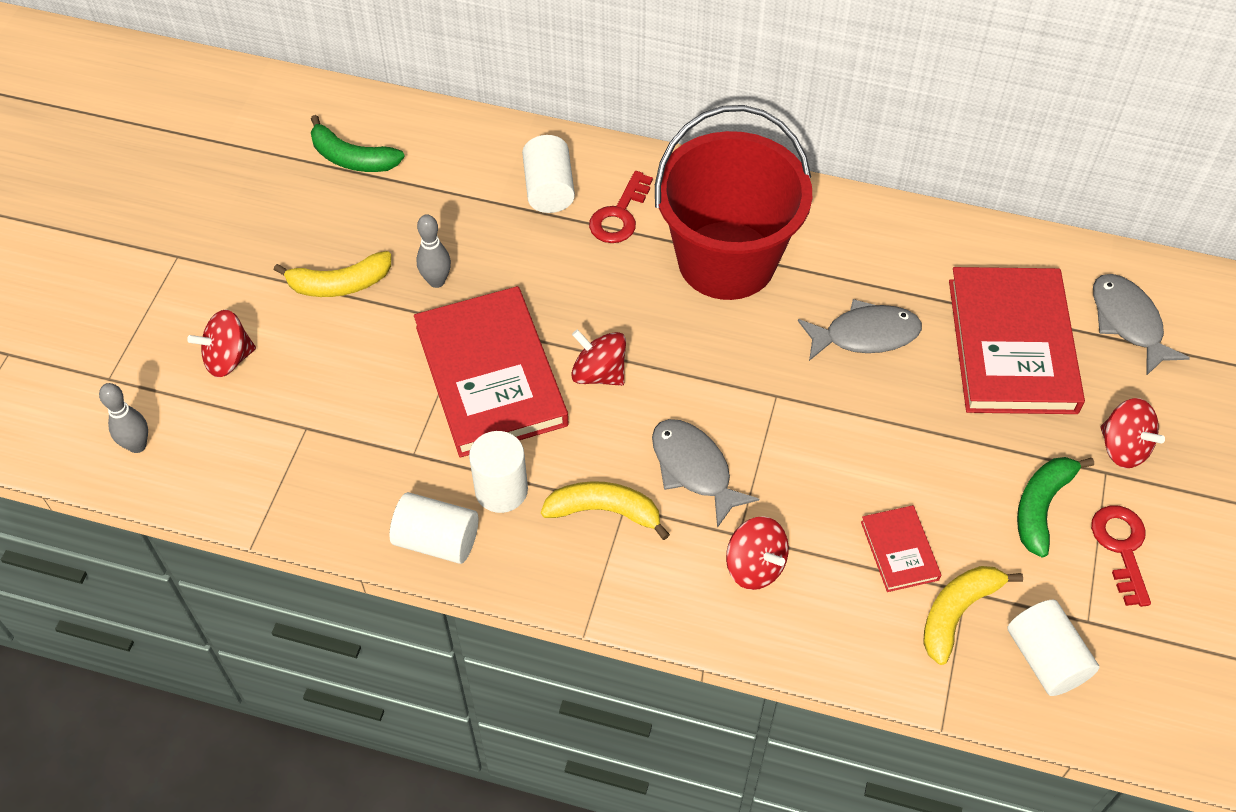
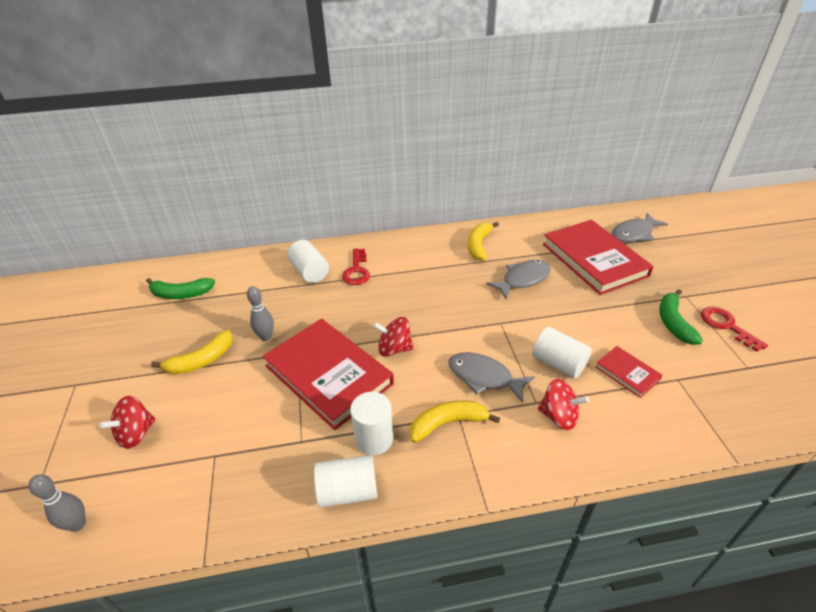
camera: 25 degrees left, 15 degrees down
(726, 260) = (428, 271): red bucket -> none
(957, 613) = (684, 392): yellow banana -> yellow banana (479, 245)
(1045, 659) = (748, 396): white cylinder -> white cylinder (558, 363)
(1123, 447) = (682, 282): red spinning top -> none
(1128, 322) = (634, 233): grey fish -> grey fish turned 75 degrees counterclockwise

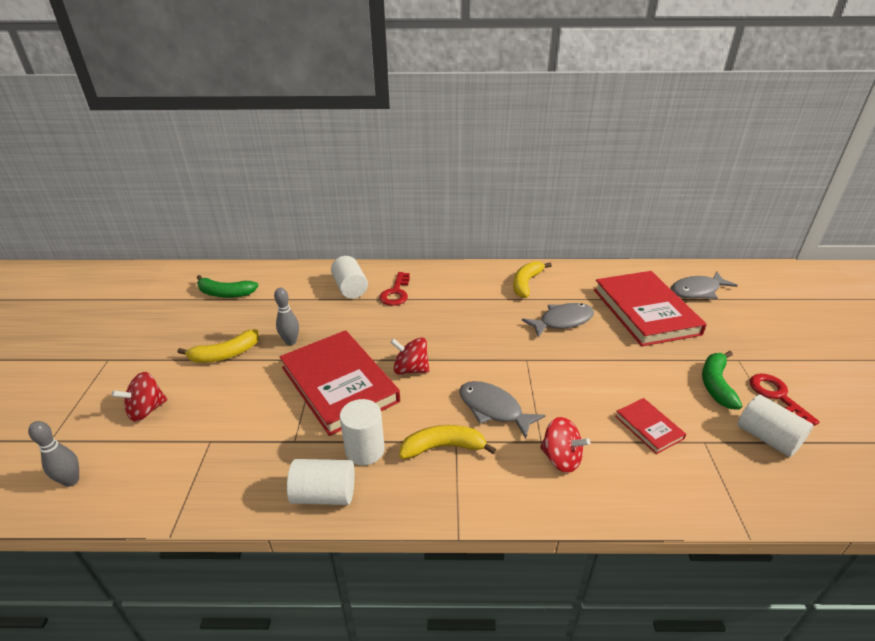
camera: 10 degrees right, 5 degrees down
(558, 363) = (576, 407): white cylinder -> white cylinder (767, 438)

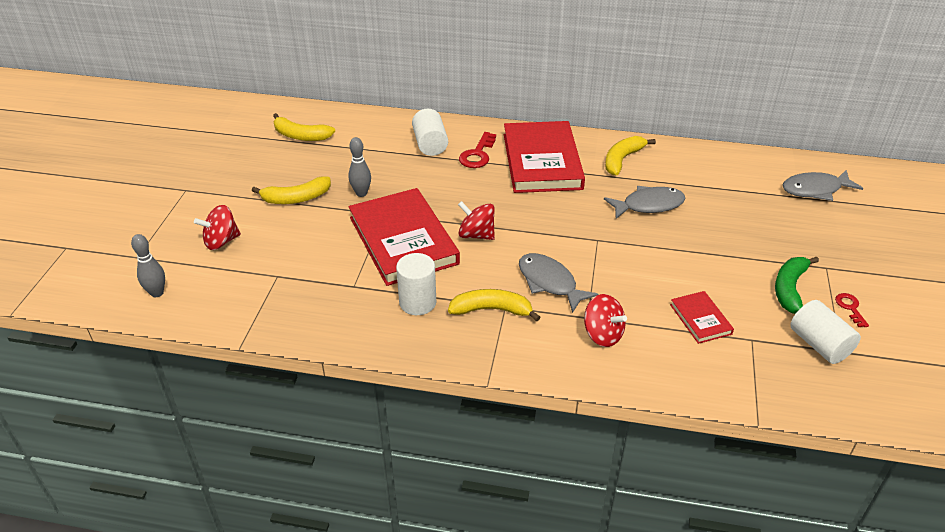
camera: 10 degrees right, 5 degrees up
(225, 293) = (301, 136): green banana -> yellow banana
(324, 494) = (375, 334): white cylinder -> none
(645, 311) = (744, 205): red book -> red book (542, 161)
(776, 396) = (850, 308): red key -> red key, size x0.61

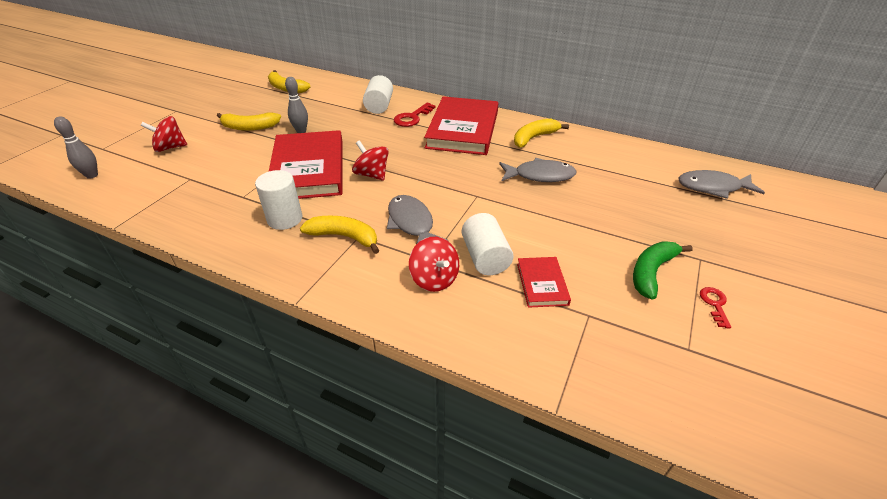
camera: 15 degrees right, 0 degrees up
(819, 344) = (664, 336): white cylinder -> white cylinder (485, 257)

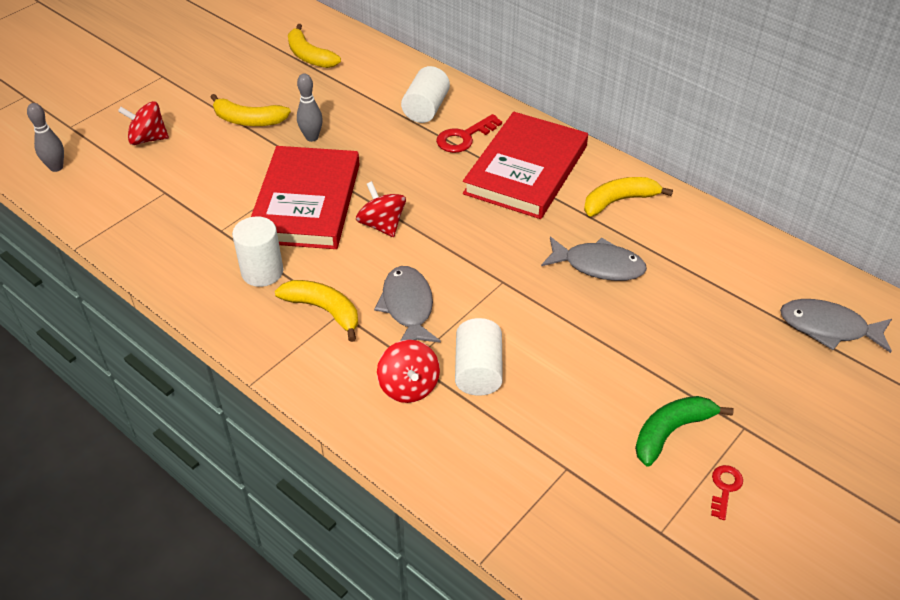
camera: 15 degrees right, 5 degrees up
(542, 284) = (530, 418): red book -> none

